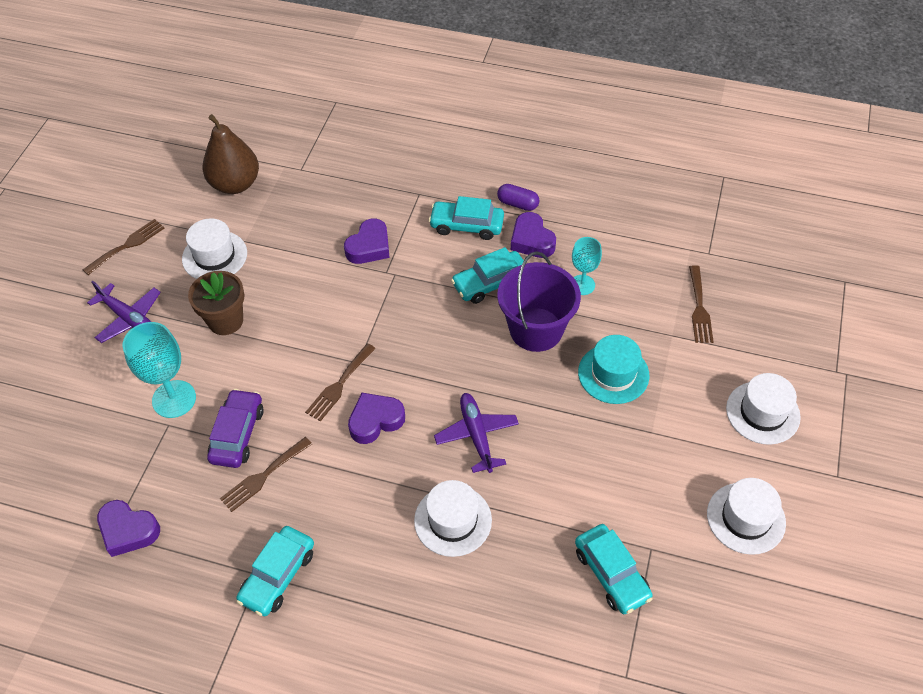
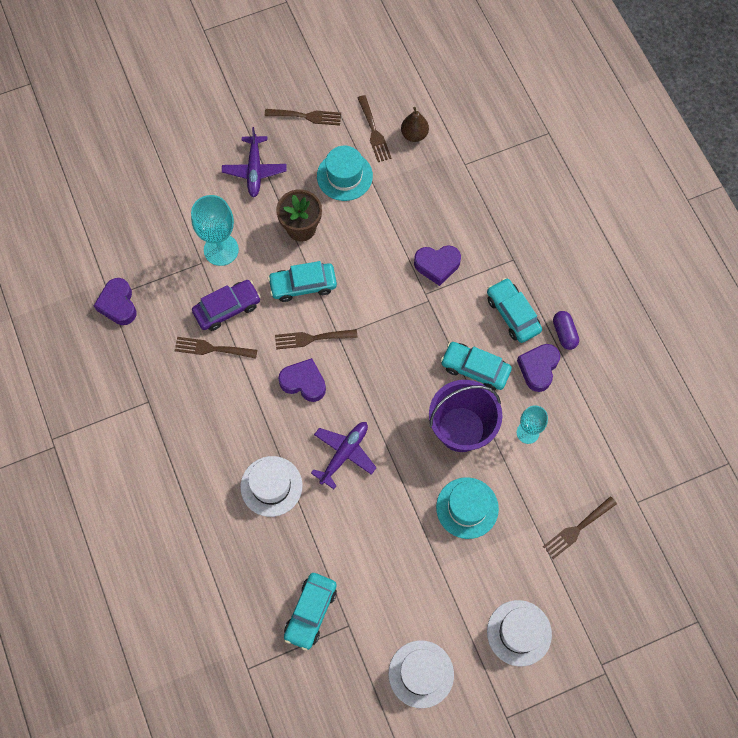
camera: 50 degrees right, 15 degrees up
(200, 209) = (374, 132): none -> brown fork
(214, 256) = (344, 176): white hat -> turquoise hat
(235, 184) = (414, 134): brown pear -> brown pear, size x0.57
(278, 576) = (156, 413): turquoise car -> turquoise car (303, 285)

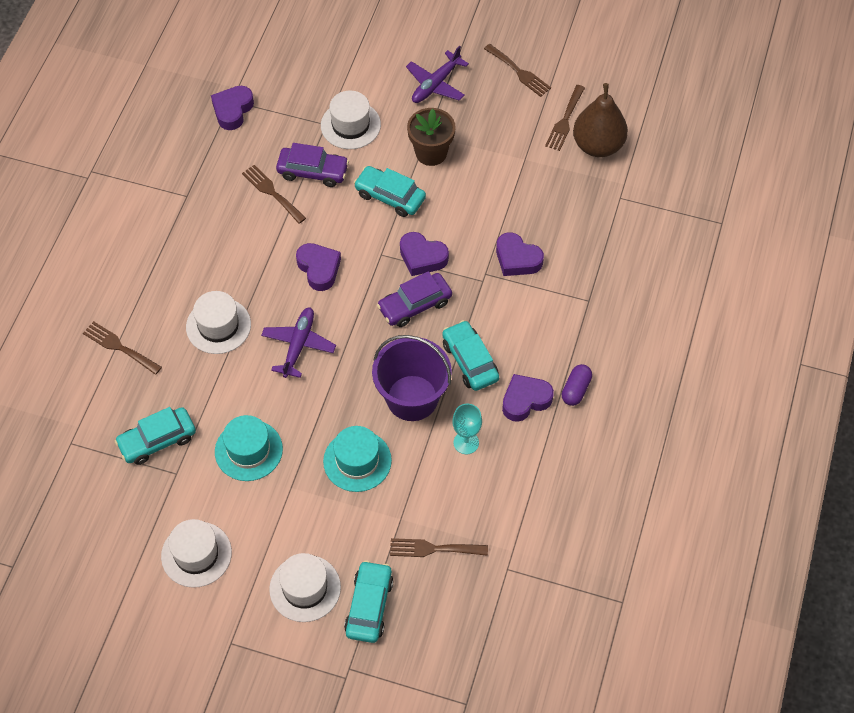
camera: 40 degrees right, 10 degrees down
(221, 250) = (350, 125): turquoise goblet -> white hat
(311, 338) = (357, 241): brown fork -> brown fork (119, 347)
(344, 176) = (506, 138): turquoise hat -> turquoise hat (248, 450)
(344, 454) = (298, 345): purple plane -> purple plane turned 60 degrees counterclockwise
(370, 315) = (422, 257): none -> purple heart
(398, 356) = (415, 305): none -> purple car
(414, 134) = (598, 145): brown pear -> brown pear, size x1.76
(512, 314) = (545, 342): turquoise car -> turquoise car (369, 606)

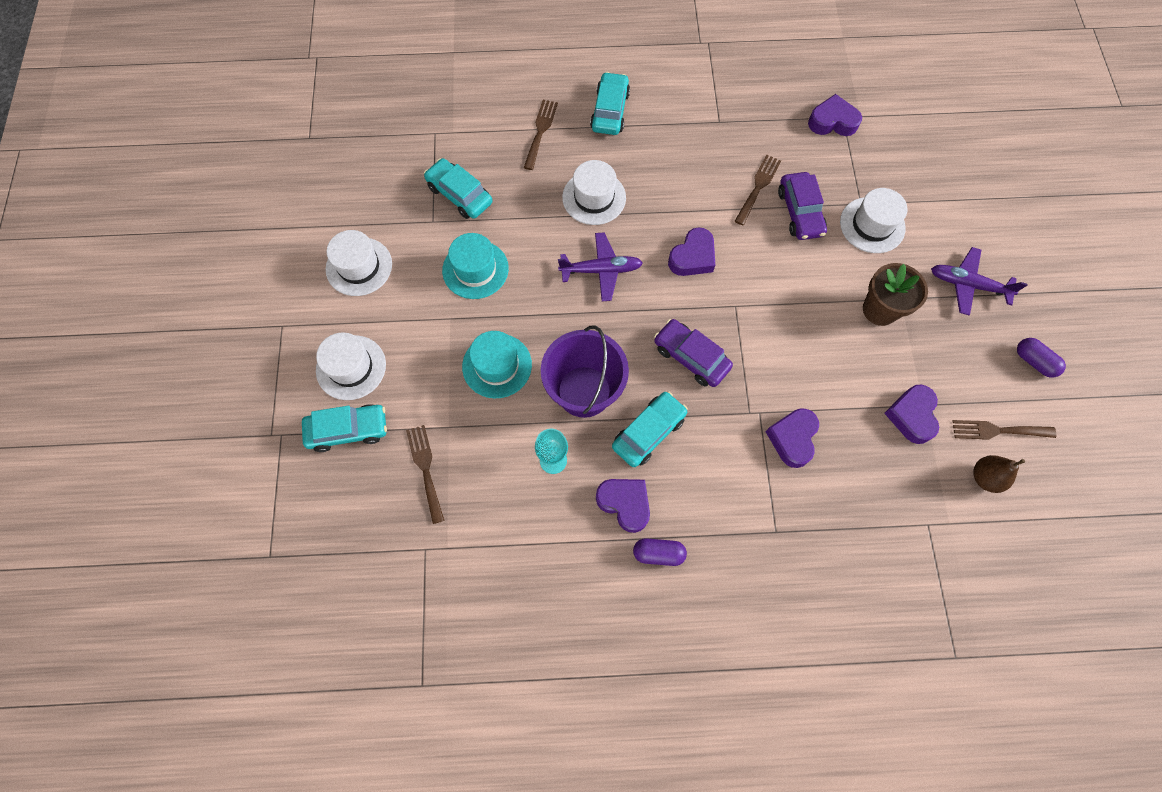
camera: 70 degrees right, 10 degrees up
(390, 196) = (806, 290): turquoise car -> turquoise car (609, 111)
(422, 257) = (750, 345): purple heart -> purple heart (911, 415)
(519, 72) = (1034, 361): brown fork -> purple capsule
(598, 145) = (985, 477): brown pear -> brown pear, size x0.57

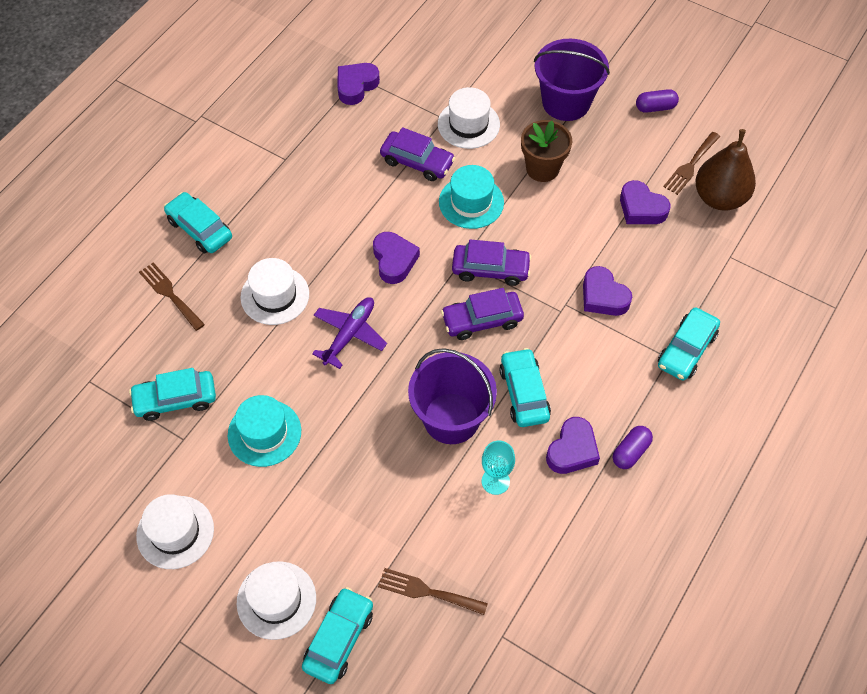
camera: 55 degrees left, 10 degrees down
(497, 365) = (374, 472): turquoise hat -> turquoise hat (471, 202)
(625, 504) = (572, 450): purple heart -> purple heart turned 135 degrees clockwise
(744, 333) = (490, 269): none -> purple car
(758, 187) = (370, 173): brown fork -> none
(796, 542) = (686, 350): none -> turquoise car
(967, 285) = (566, 102): purple plane -> purple bucket
(985, 477) = (719, 198): brown pear -> brown pear, size x1.76

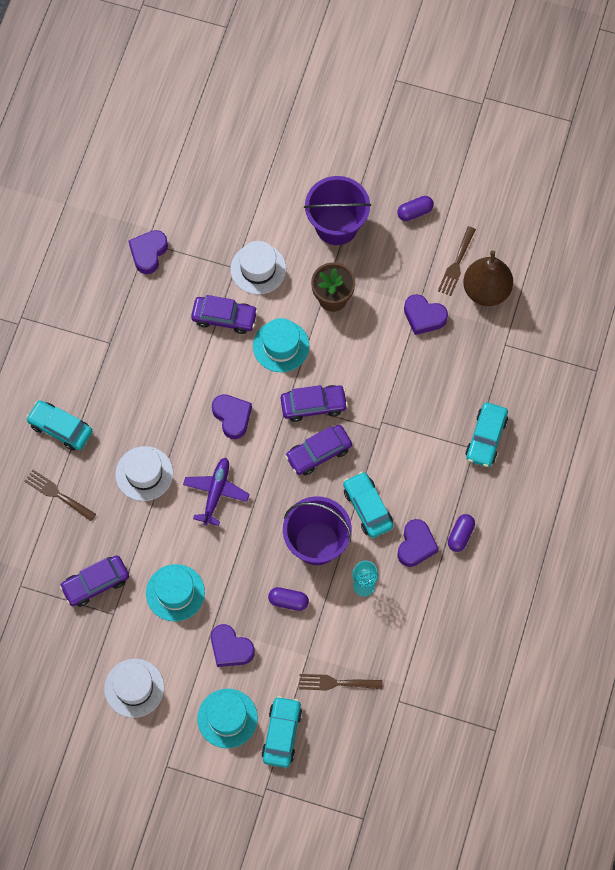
camera: 15 degrees left, 10 degrees up
(175, 400) = (95, 583): turquoise car -> purple car
(276, 600) = (227, 718): white hat -> turquoise hat
(397, 477) = (288, 601): none -> purple capsule
(603, 296) = (410, 407): purple heart -> purple heart (230, 648)

